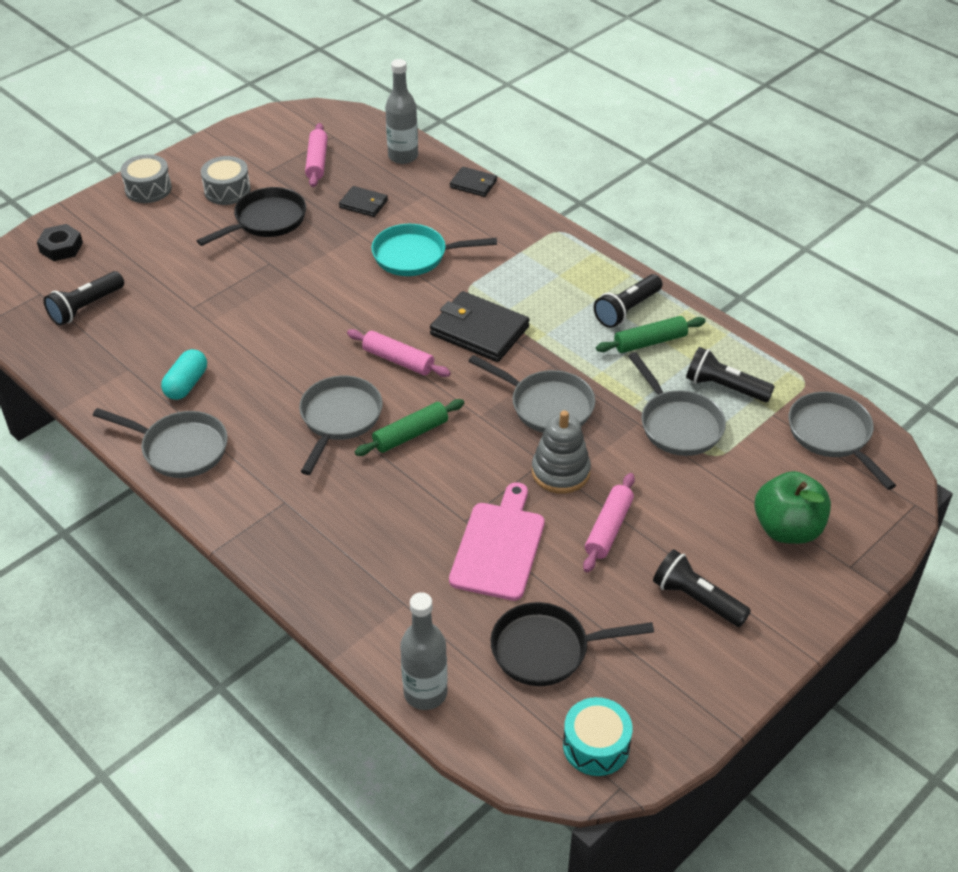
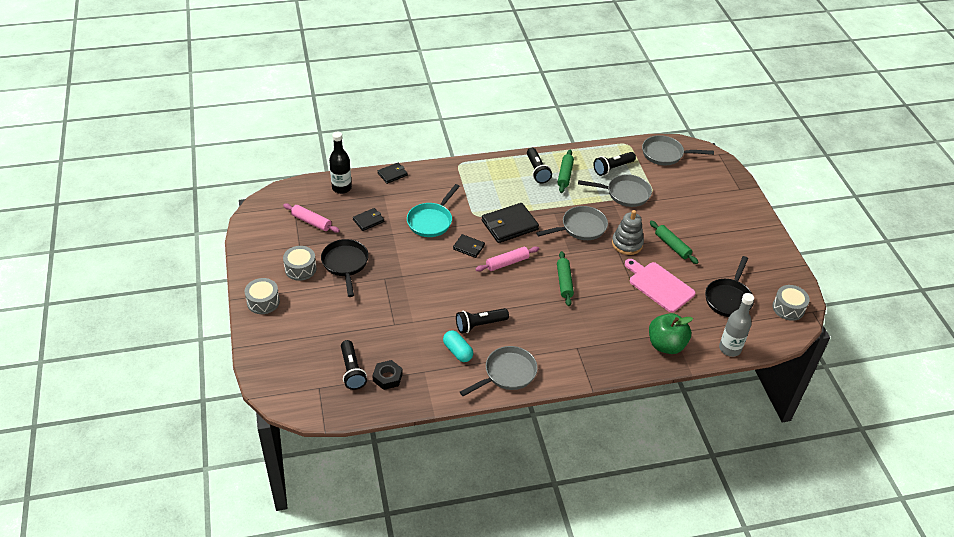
camera: 60 degrees left, 0 degrees up
(61, 247) = (282, 362): black nut -> black nut (387, 377)
(339, 419) = (533, 303): grey pan -> none
(396, 311) = (468, 247): none -> black wallet
(403, 156) = (341, 188): grey bottle -> black bottle
(596, 746) = (788, 308): turquoise drum -> grey drum
(608, 528) = (672, 246): pink rolling pin -> green rolling pin
(696, 599) = (729, 240): black flashlight -> black flashlight (479, 325)
(787, 529) = (708, 195): green apple -> green apple (666, 345)

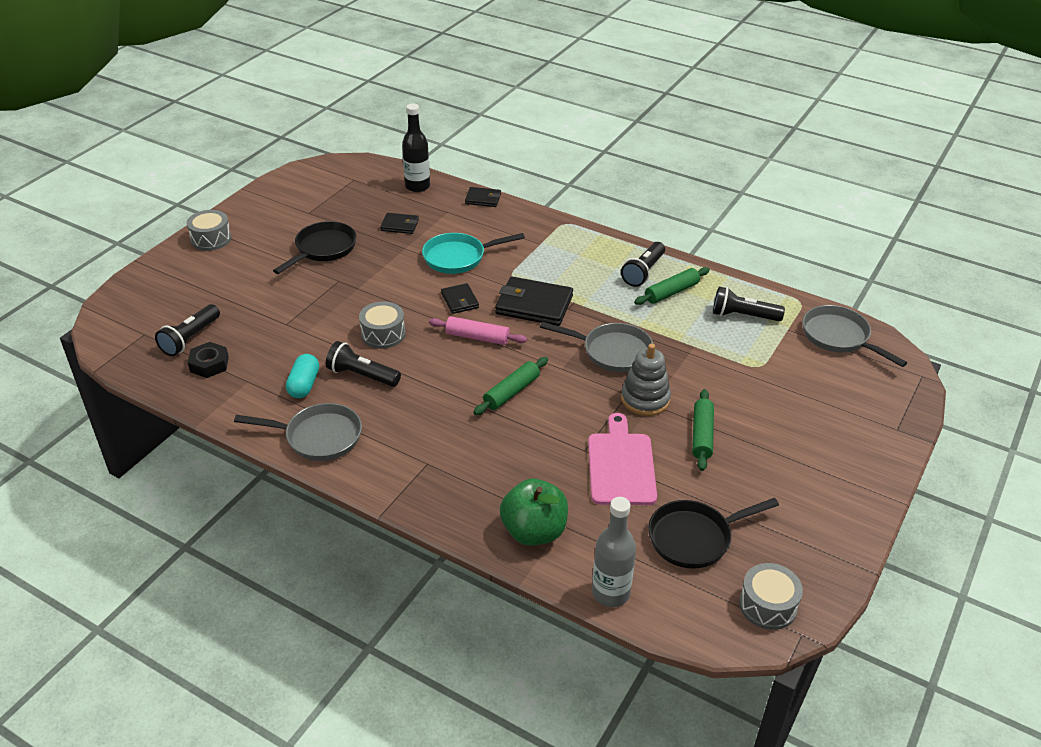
camera: 45 degrees right, 5 degrees down
(300, 269) = (280, 231): grey drum -> grey drum (383, 334)
(311, 222) = (348, 199): pink rolling pin -> none
(624, 194) = (720, 348): grey pan -> none

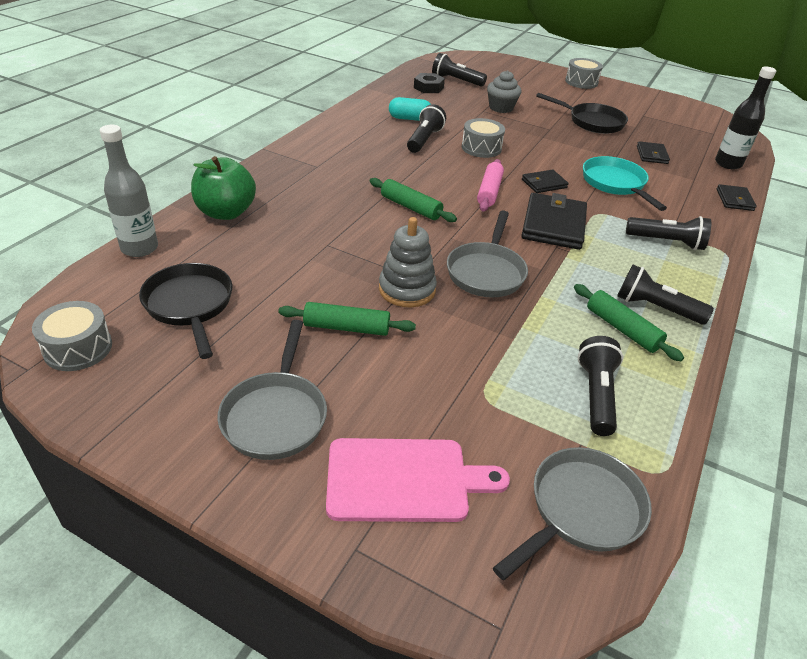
camera: 85 degrees right, 0 degrees up
(279, 309) = (501, 108): none -> grey cupcake
(318, 437) = (350, 125): grey pan -> grey pan (276, 415)
(554, 248) = (667, 242): none -> black flashlight
(621, 465) = (303, 265): pink cutting board -> pink cutting board (404, 480)

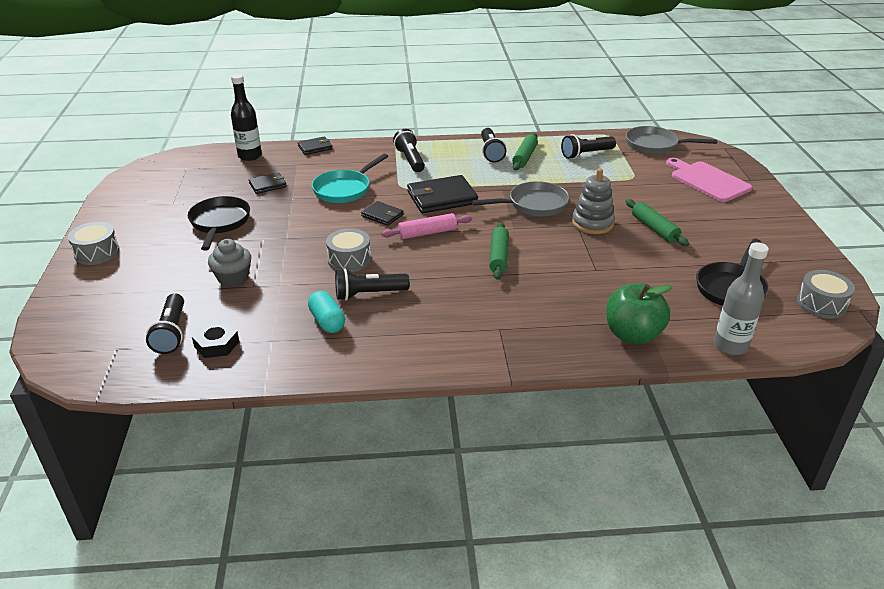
camera: 120 degrees left, 5 degrees down
(276, 415) = (737, 221): grey pan -> none

